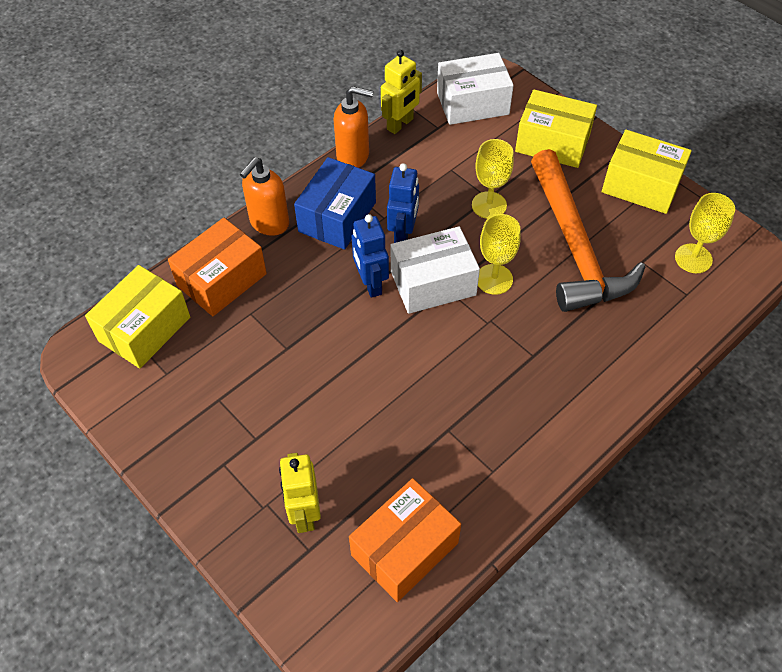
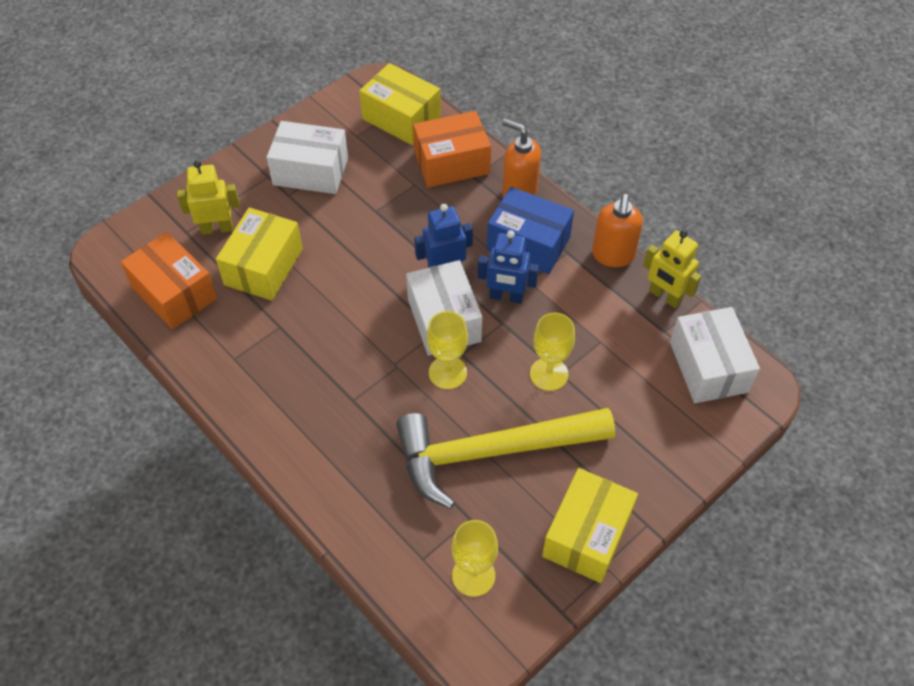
camera: 90 degrees right, 0 degrees up
(219, 417) = (310, 171): none -> white box
(222, 280) = (452, 163): orange box -> orange box turned 60 degrees counterclockwise
(552, 143) = (650, 445): yellow box -> yellow box (263, 267)
(575, 246) = (492, 452): orange hammer -> yellow hammer

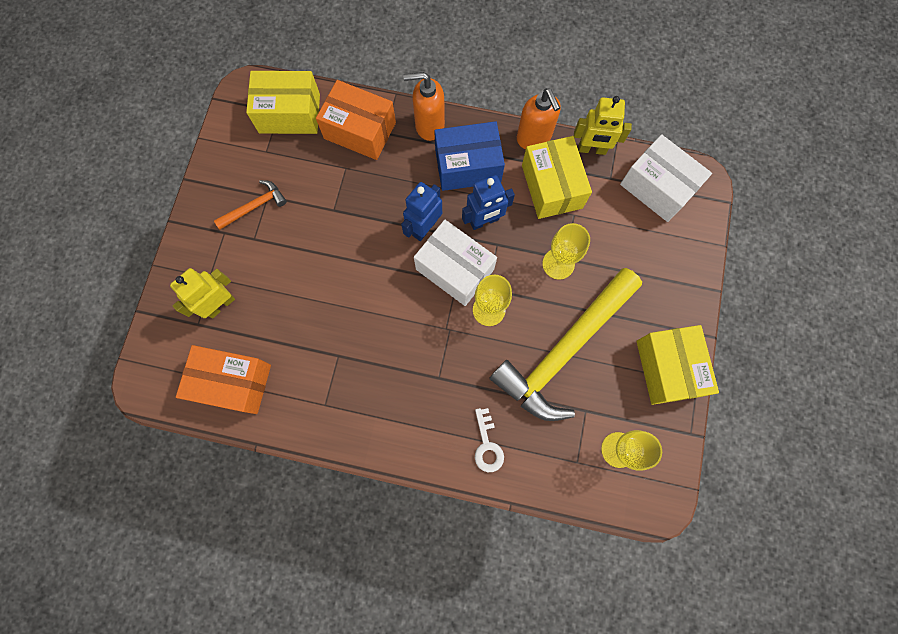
camera: 35 degrees left, 20 degrees up
(263, 267) = (285, 314): yellow box -> yellow box (551, 186)
(310, 171) = (254, 206): white box -> orange hammer
(348, 486) = (487, 445): none -> white key
(452, 163) = (360, 130): orange box -> orange box turned 75 degrees clockwise

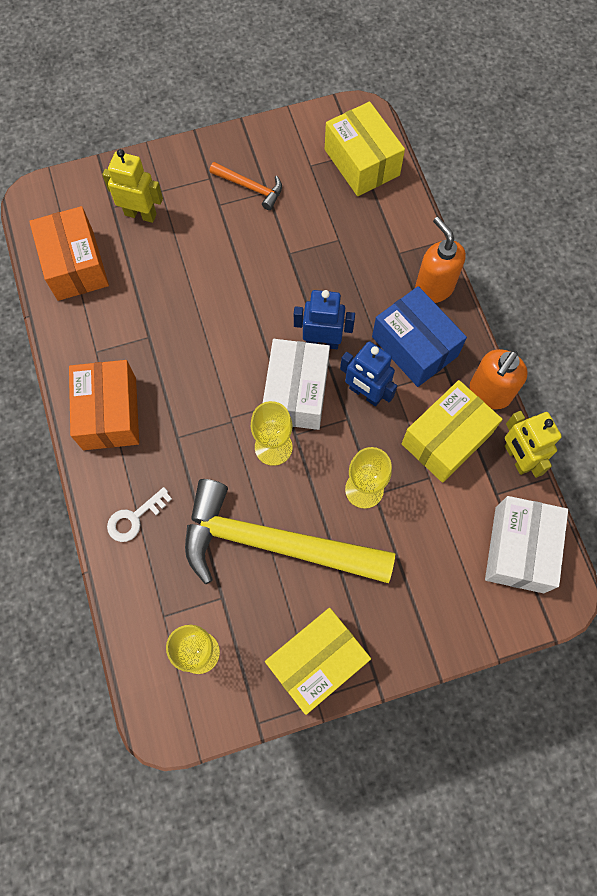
camera: 60 degrees right, 5 degrees down
(360, 130) = (385, 230): orange box -> orange box (109, 413)

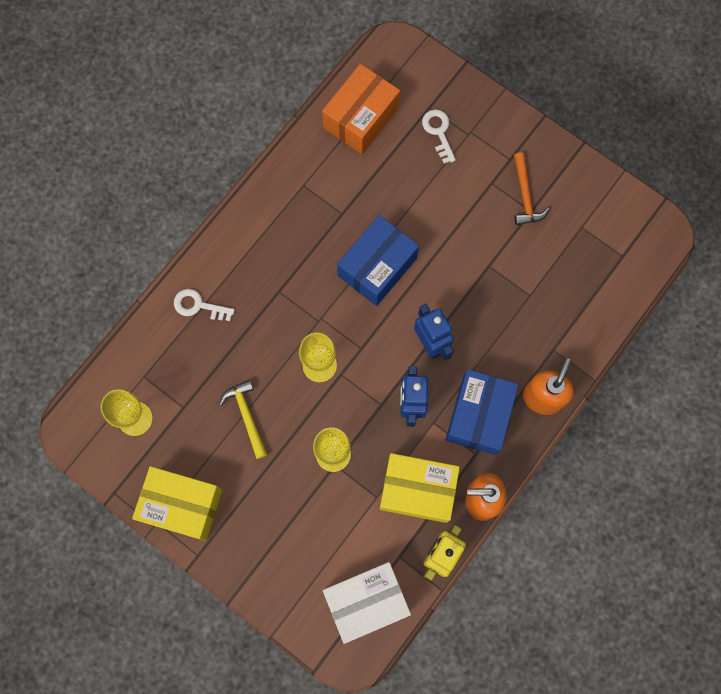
camera: 55 degrees right, 5 degrees up
(109, 413) = (263, 230): orange box -> none
(140, 214) = (438, 132): yellow robot -> white key
(221, 340) = (377, 267): none -> blue box
(273, 543) = (246, 416): yellow hammer -> yellow hammer, size x0.43
(296, 393) = (374, 352): white box -> none
(361, 162) = (616, 265): yellow box -> none

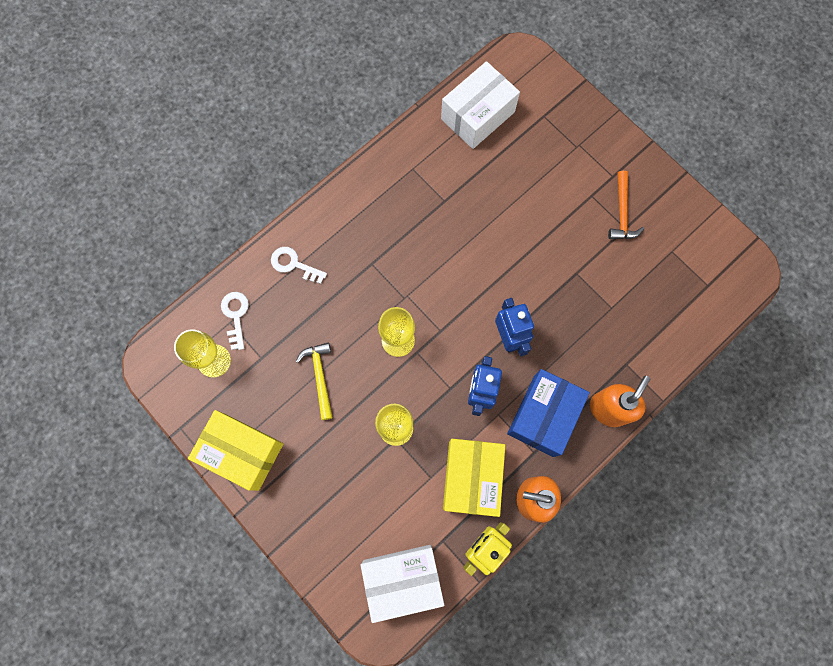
camera: 10 degrees right, 0 degrees up
(361, 118) = (477, 115): orange box -> white box
(377, 267) = (469, 256): blue box -> none
(417, 490) = (471, 478): yellow box -> yellow box turned 75 degrees clockwise
(438, 132) = (549, 140): white key -> white key (236, 315)

